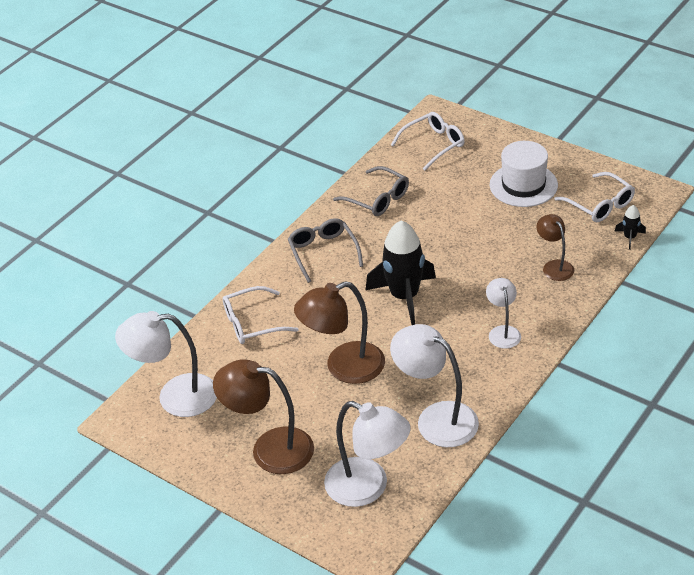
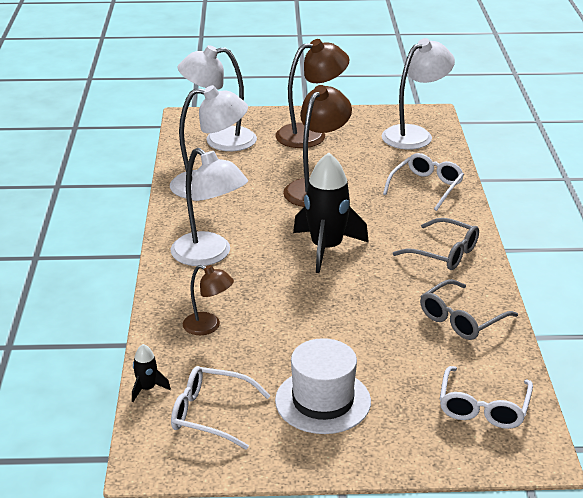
camera: 140 degrees right, 10 degrees down
(377, 199) = (462, 319): grey glasses -> grey glasses turned 45 degrees counterclockwise
(503, 332) = (209, 255): white lamp -> white lamp, size x1.77

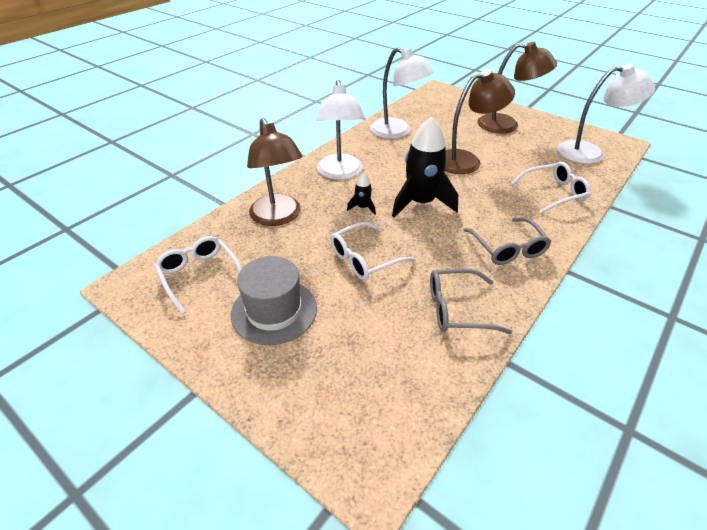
camera: 40 degrees right, 10 degrees up
(147, 389) = (192, 237): black rocket -> black rocket (362, 207)
(208, 326) = (278, 217): brown lamp -> brown lamp, size x1.77
(219, 140) = (440, 108): white lamp -> none
(323, 401) = (274, 311): white hat -> grey hat
(483, 407) = (382, 397): white glasses -> white glasses (365, 258)

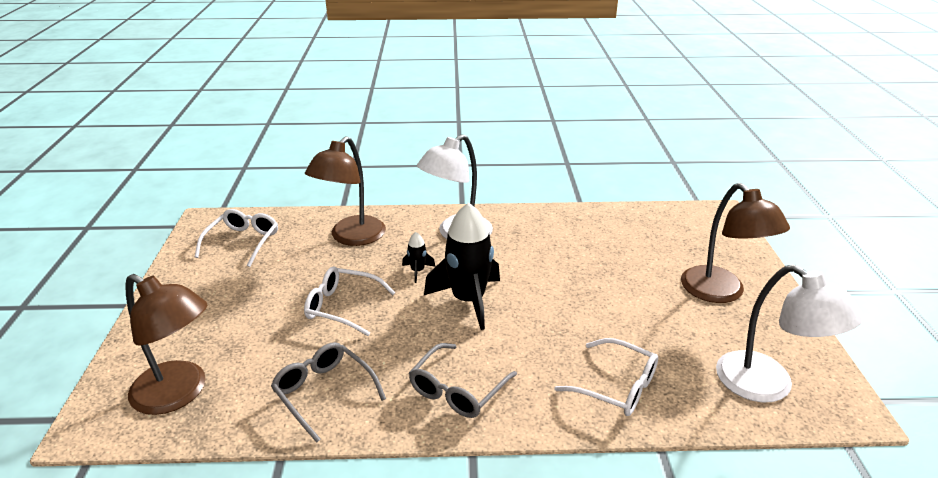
camera: 50 degrees right, 10 degrees down
(274, 311) = (233, 294): grey hat -> none
(397, 132) = (580, 230): white lamp -> none
(466, 160) = (591, 295): brown lamp -> brown lamp (179, 394)

